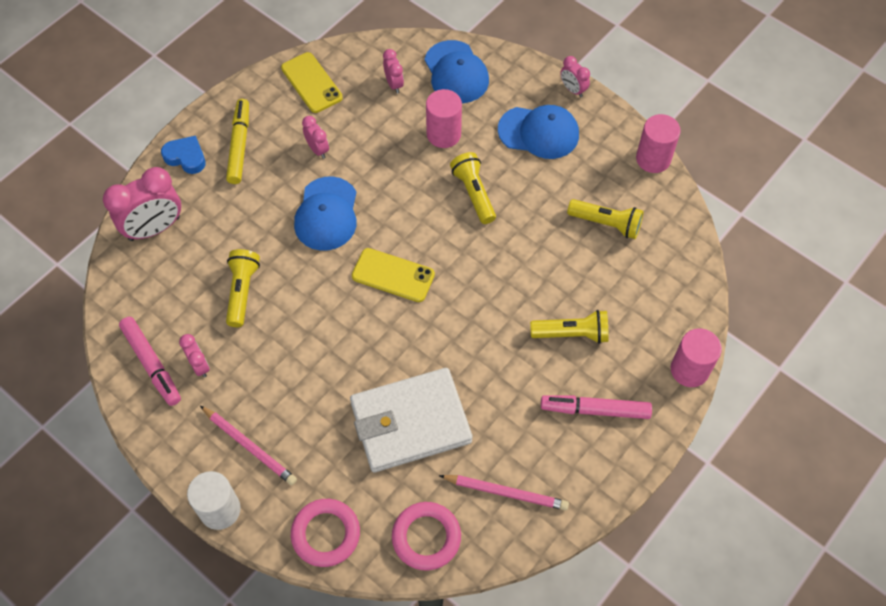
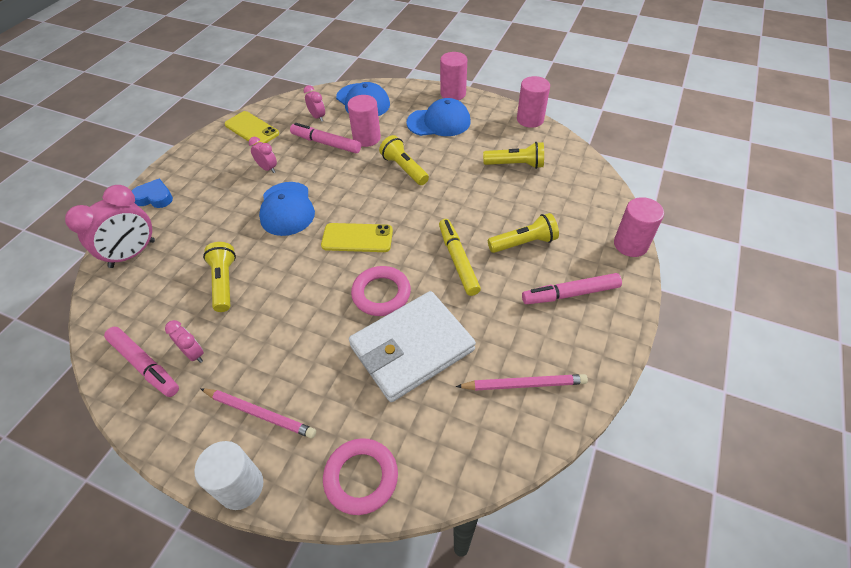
camera: 15 degrees left, 10 degrees down
(239, 145) = (200, 180): yellow marker -> yellow marker (458, 260)
(393, 129) = (326, 143): none -> pink marker
(426, 537) = (464, 449): pink ring -> pink ring (381, 294)
(573, 89) = (453, 94): pink clock -> pink cylinder

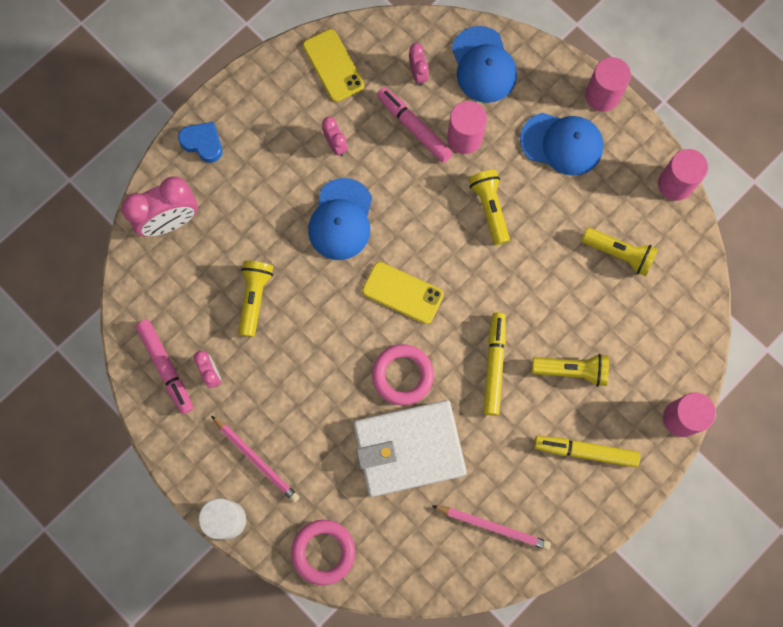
camera: 20 degrees right, 25 degrees up
(570, 294) = (585, 451): pink marker -> yellow marker

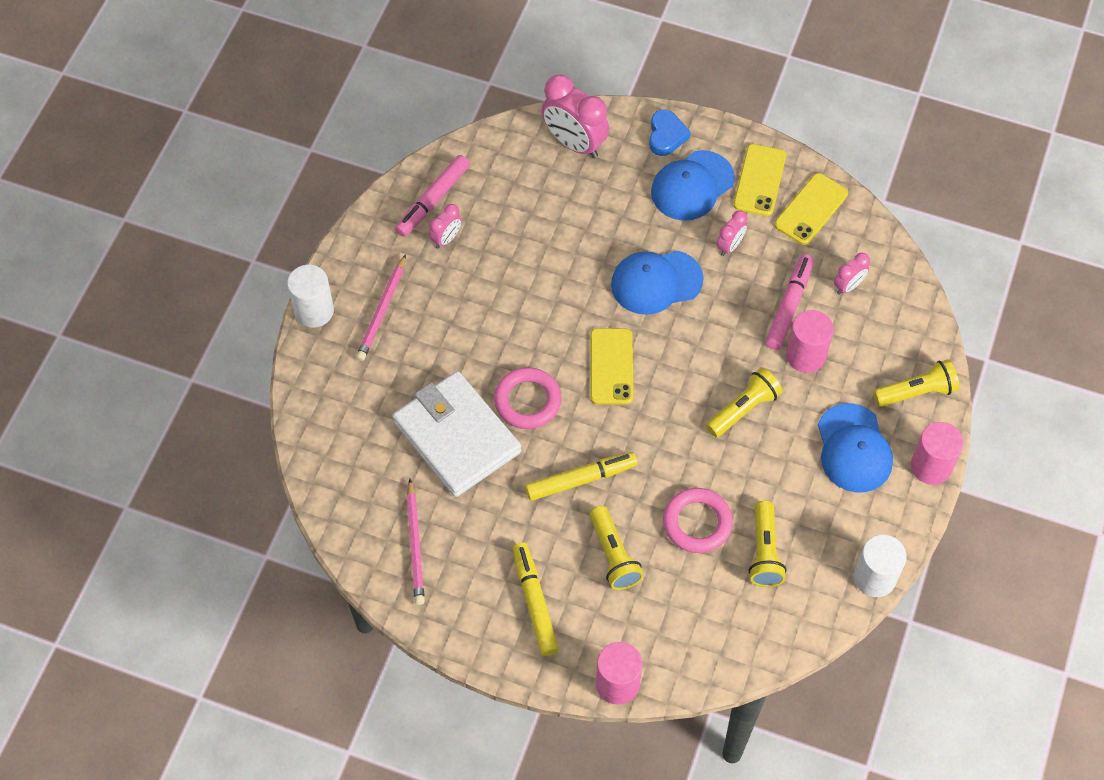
camera: 65 degrees right, 15 degrees down
(255, 298) = (538, 243): yellow flashlight -> yellow flashlight (916, 392)
(285, 91) = (759, 180): none -> yellow phone
(323, 552) = (321, 404): pink ring -> pink ring (697, 523)
(483, 65) = (894, 341): blue cap -> blue cap (692, 186)
(675, 184) = (874, 578): pink cylinder -> white cylinder

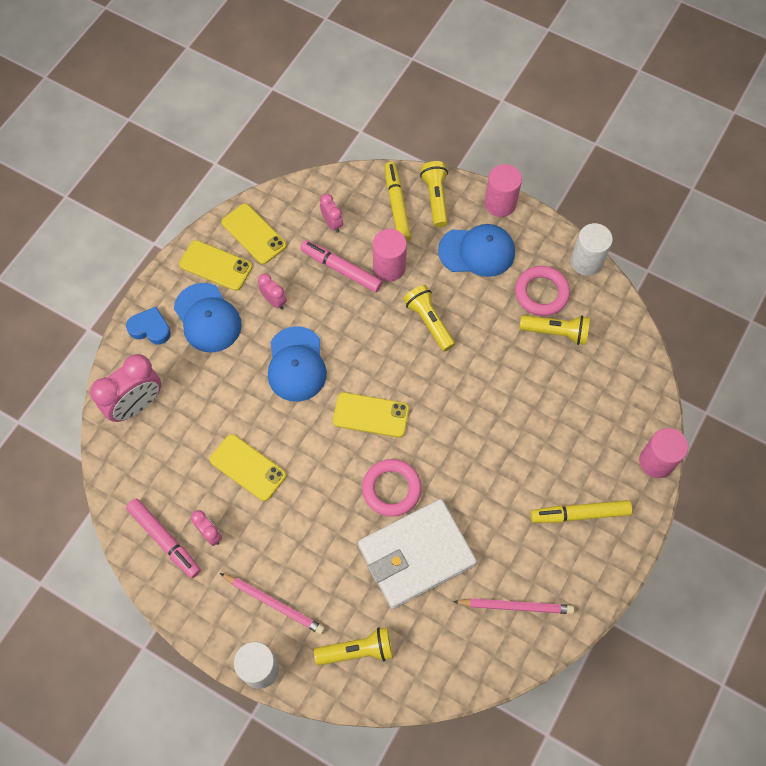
camera: 80 degrees left, 5 degrees up
(525, 259) = (248, 467): none -> yellow phone
(581, 480) = (473, 458): yellow marker -> yellow marker (397, 205)
(613, 555) = (545, 444): yellow flashlight -> yellow flashlight (357, 650)
(697, 523) = (525, 376): pink ring -> pink ring (541, 293)

